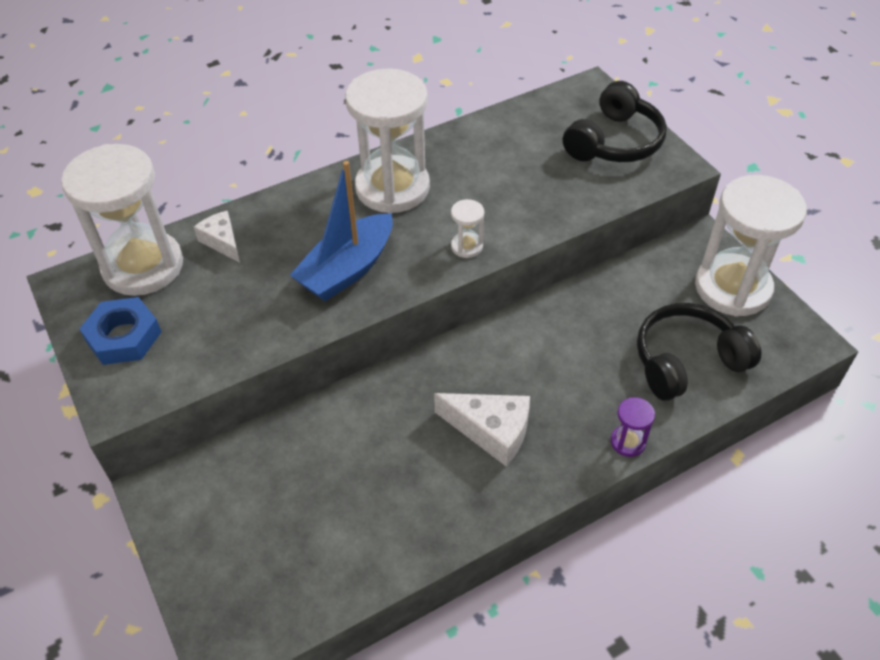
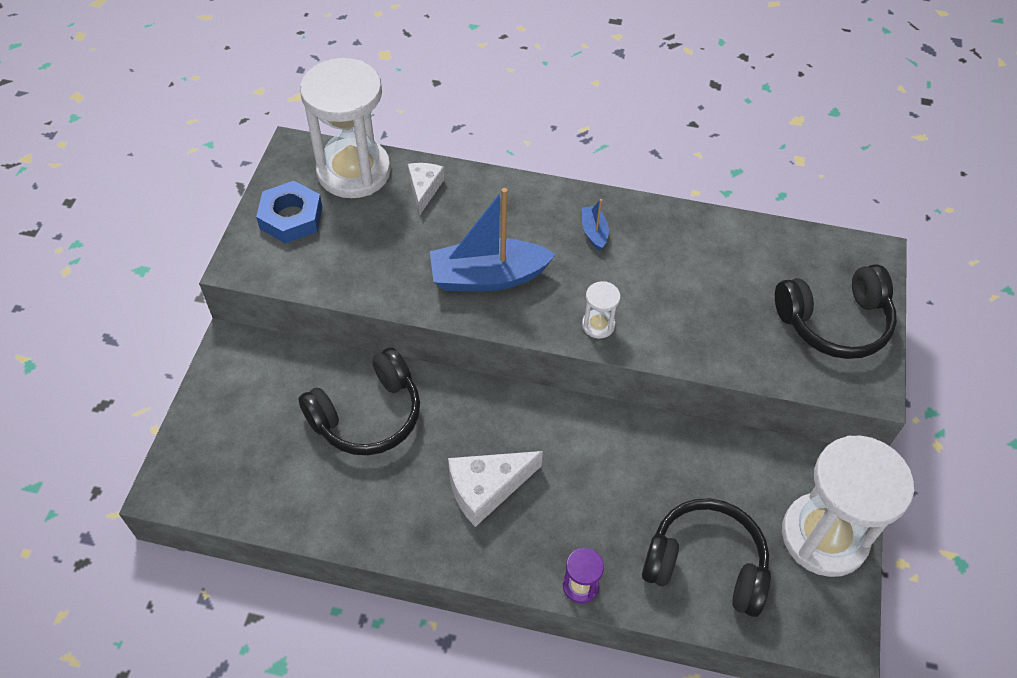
camera: 40 degrees right, 5 degrees up
(339, 451) = (368, 415): none -> black headphones
(392, 188) = (594, 232): white hourglass -> blue boat
(491, 431) = (486, 489): white cheese -> white cheese turned 90 degrees clockwise

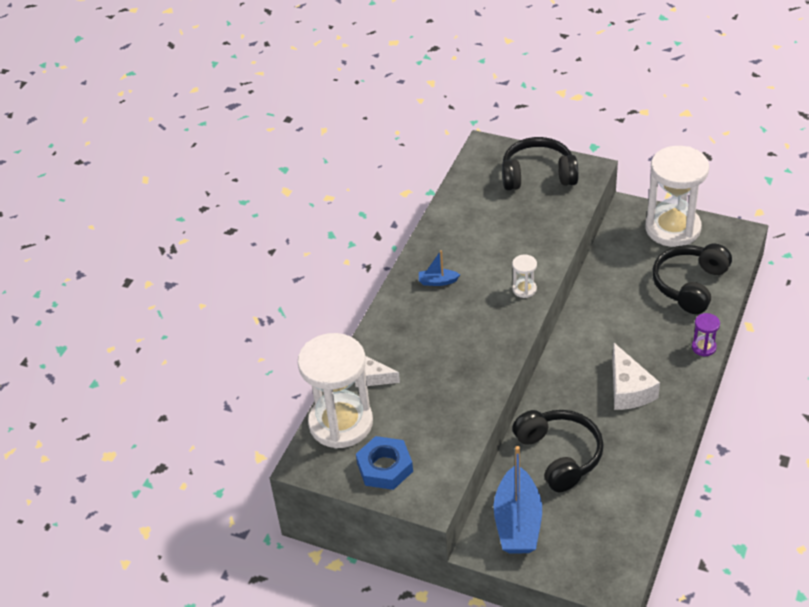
camera: 75 degrees left, 10 degrees down
(488, 277) = (471, 345): blue boat -> blue boat (517, 522)
(834, 322) = (538, 175): black headphones -> black headphones turned 90 degrees counterclockwise

